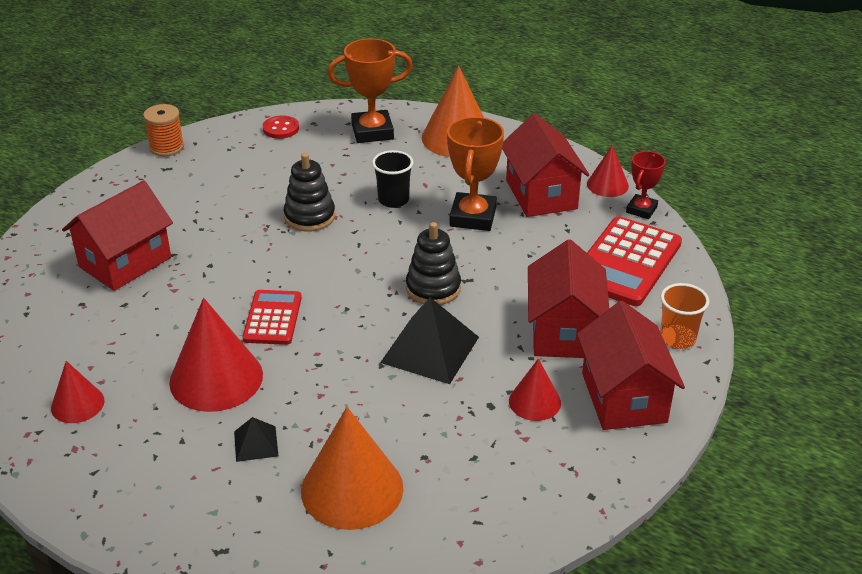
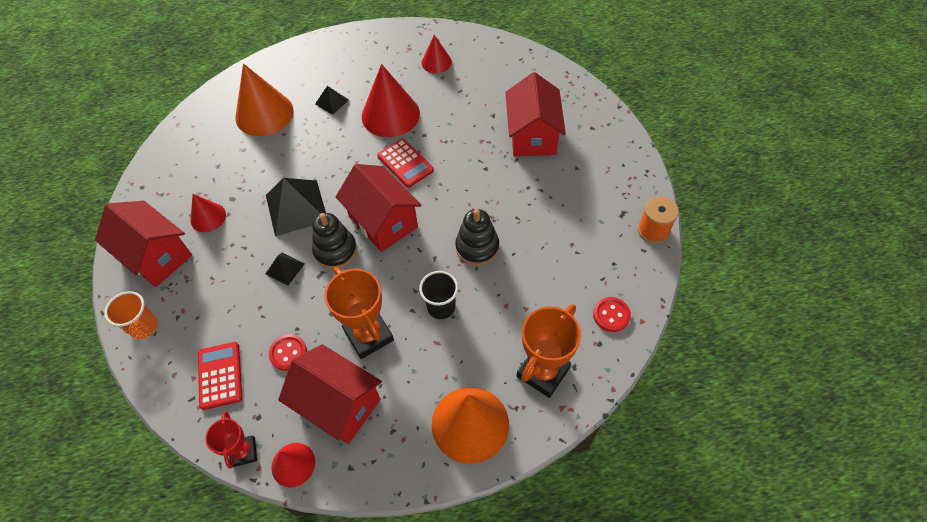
camera: 140 degrees right, 20 degrees up
(496, 303) = (285, 268): none -> black pyramid
(552, 244) = (288, 353): none -> red button
(564, 331) = (224, 278): red house -> red house (383, 221)
(626, 262) = (220, 375): red calculator -> red calculator, size x0.60

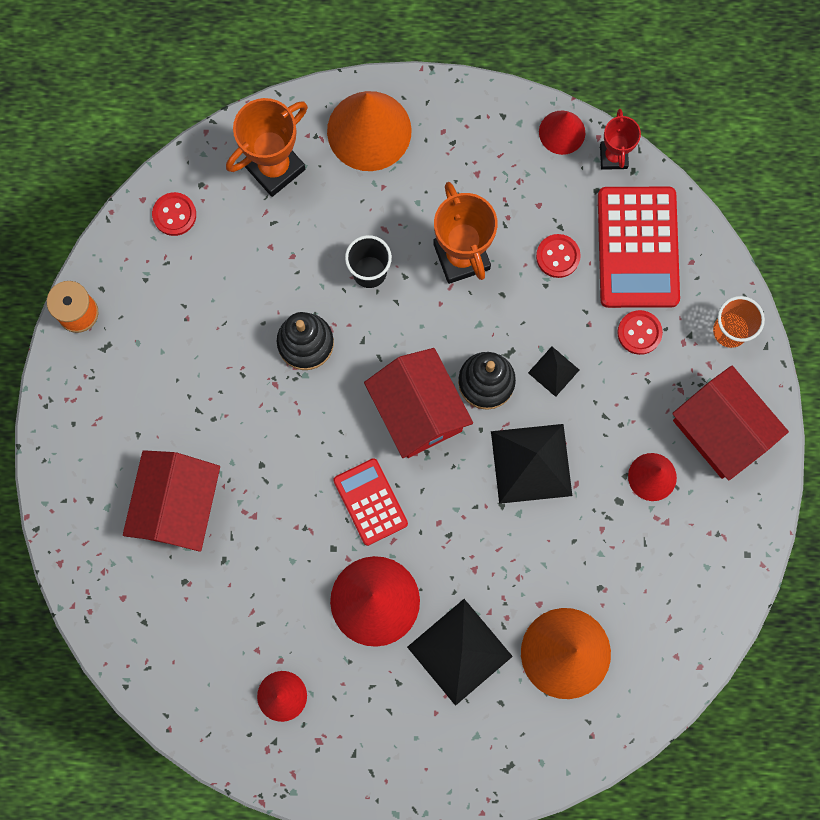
camera: 170 degrees left, 20 degrees up
(218, 309) = (639, 333): none -> red button
(220, 375) = (638, 247): red calculator -> red calculator, size x1.66
(332, 102) = (460, 651): black pyramid -> black pyramid, size x1.97
(338, 404) = (507, 184): red house -> none

